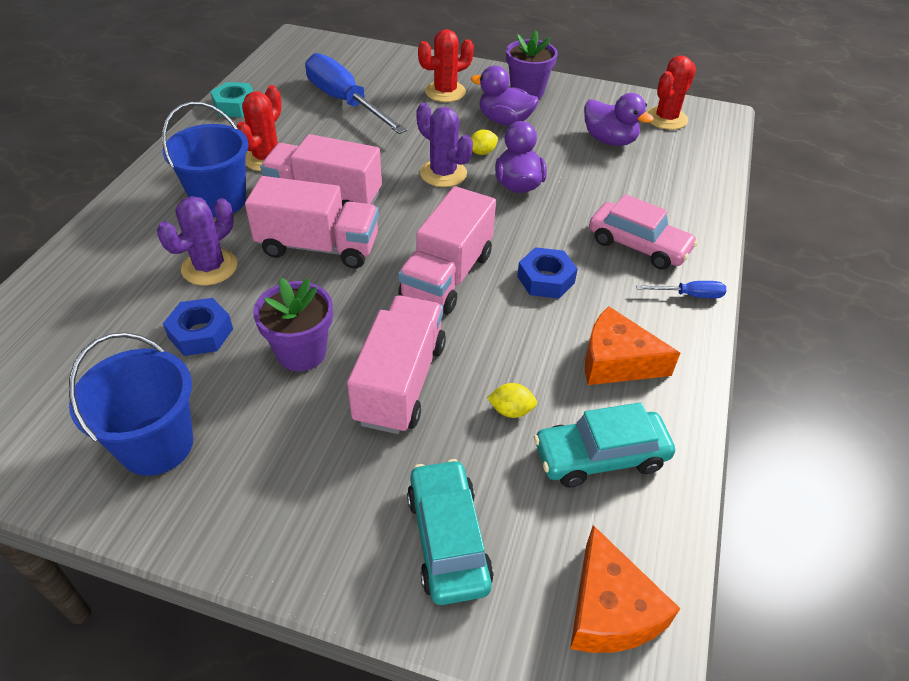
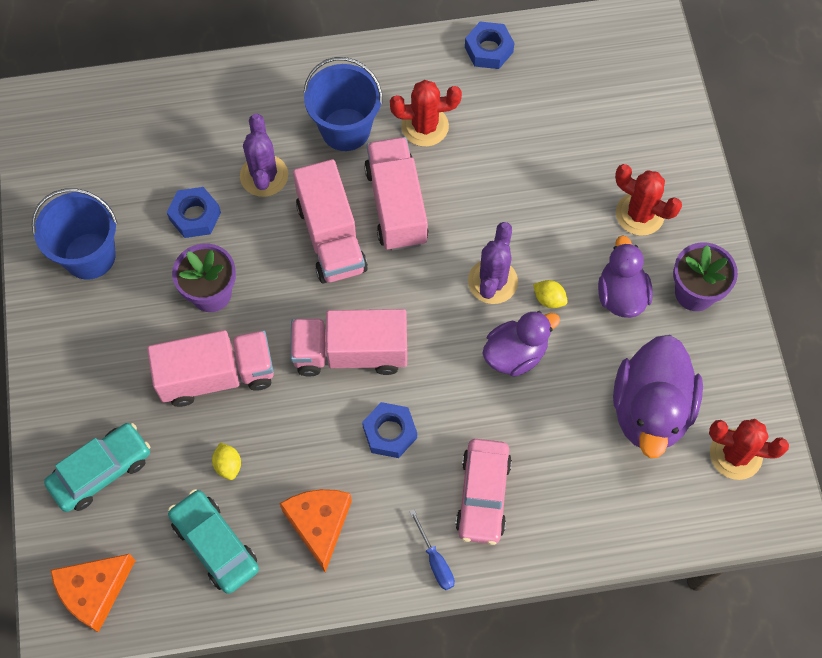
camera: 65 degrees right, 20 degrees up
(209, 267) = (264, 176): purple cactus -> purple cactus turned 75 degrees clockwise
(235, 106) = (488, 50): turquoise nut -> blue nut
(345, 102) = (558, 135): blue screwdriver -> none
(609, 140) = (650, 410): purple duck -> purple duck, size x1.57

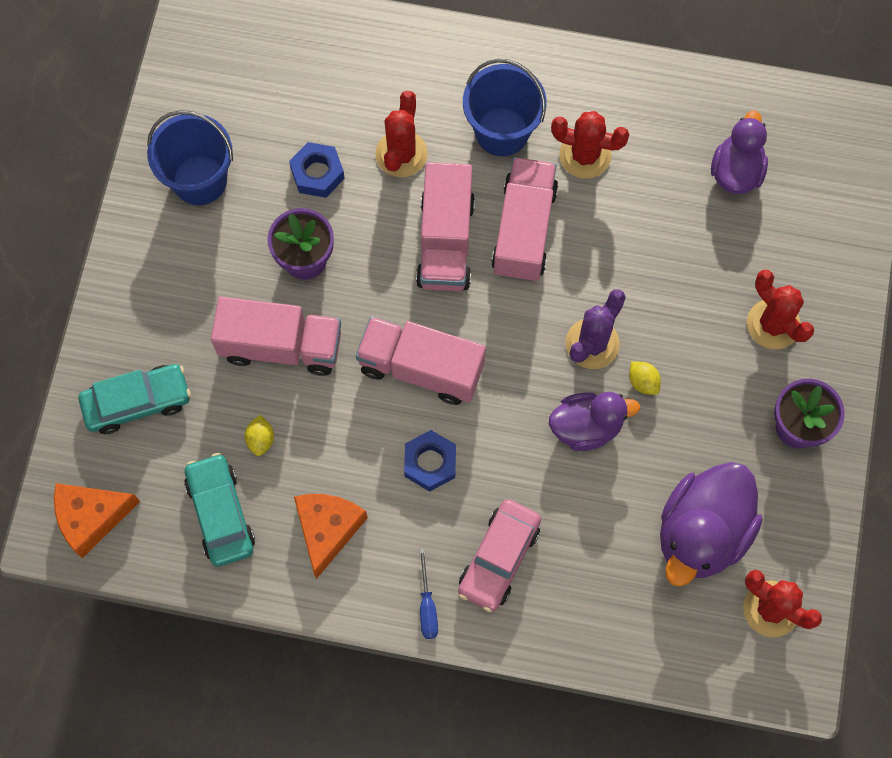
camera: 20 degrees right, 5 degrees up
(264, 176) = (401, 154): purple cactus -> red cactus
(488, 50) = (683, 93): blue nut -> none
(621, 295) = (719, 403): purple duck -> purple duck (736, 171)

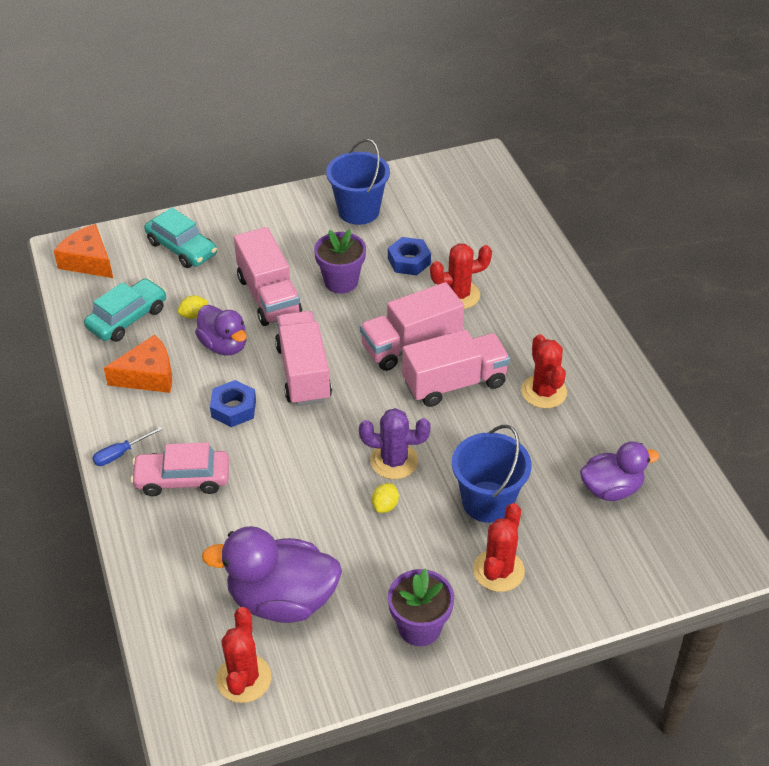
camera: 60 degrees right, 25 degrees down
(502, 132) = (522, 339): blue bucket -> blue bucket (487, 502)
(586, 427) = (323, 486): purple duck -> purple duck (224, 345)

